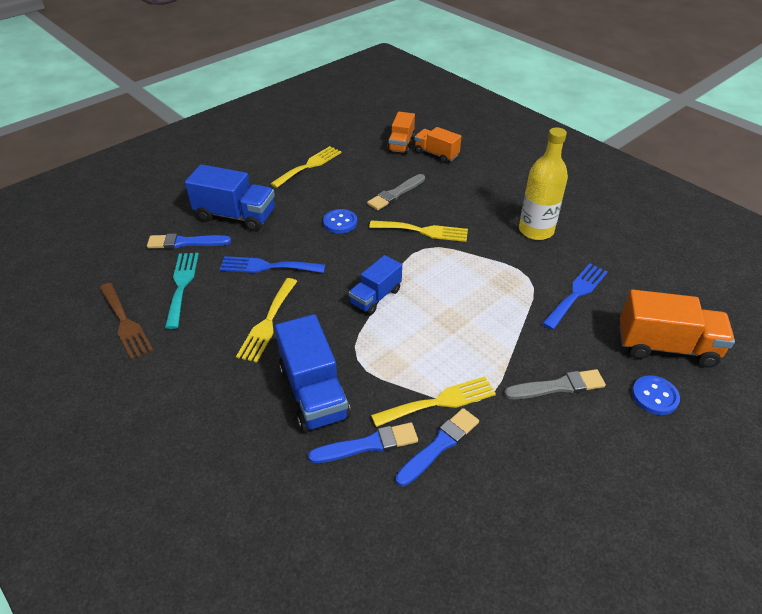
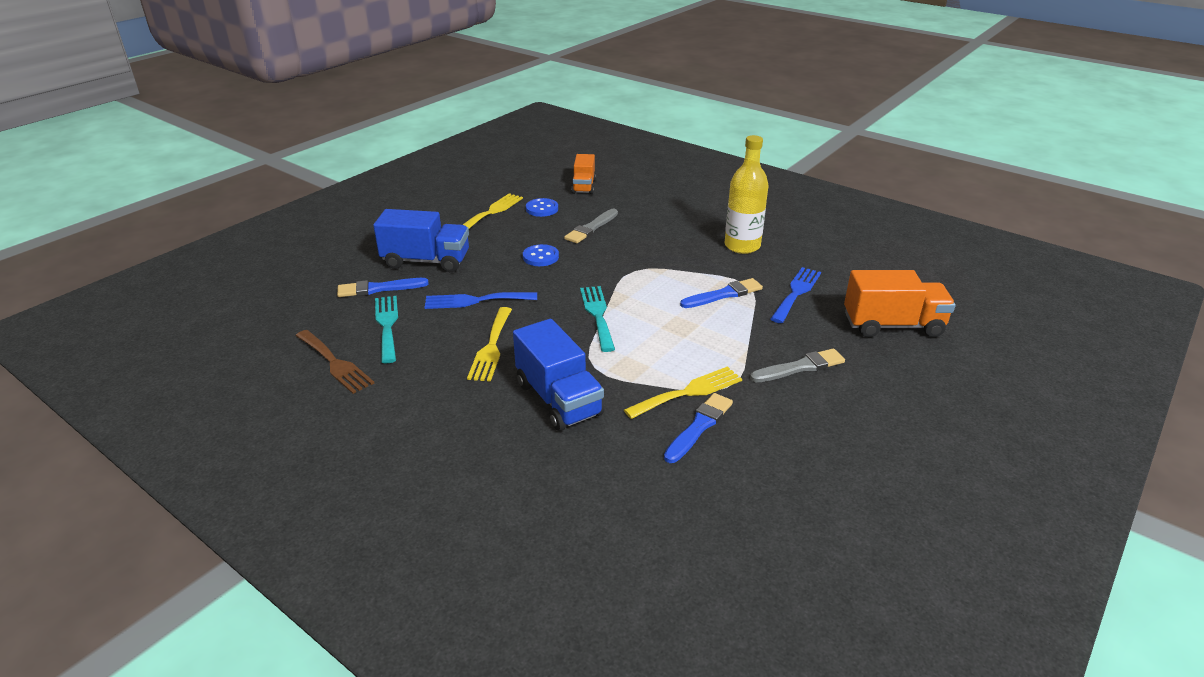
camera: 10 degrees left, 10 degrees down
(368, 444) = (627, 434): blue brush -> blue brush (723, 294)
(375, 297) = (597, 315): blue truck -> turquoise fork
(423, 231) = (629, 256): yellow fork -> none
(436, 154) = (623, 192): orange truck -> none
(654, 396) = (893, 365): blue button -> blue button (542, 209)

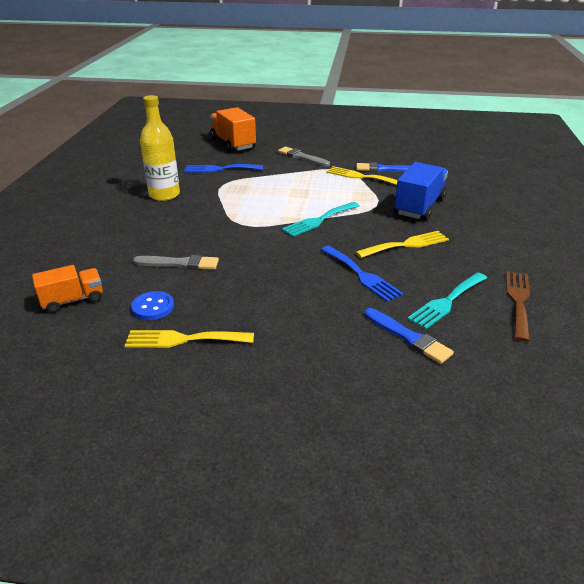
camera: 120 degrees left, 0 degrees up
(426, 261) = (331, 333): blue truck -> none
(540, 257) = (259, 271): blue button -> none
(723, 294) = (245, 187): blue brush -> none

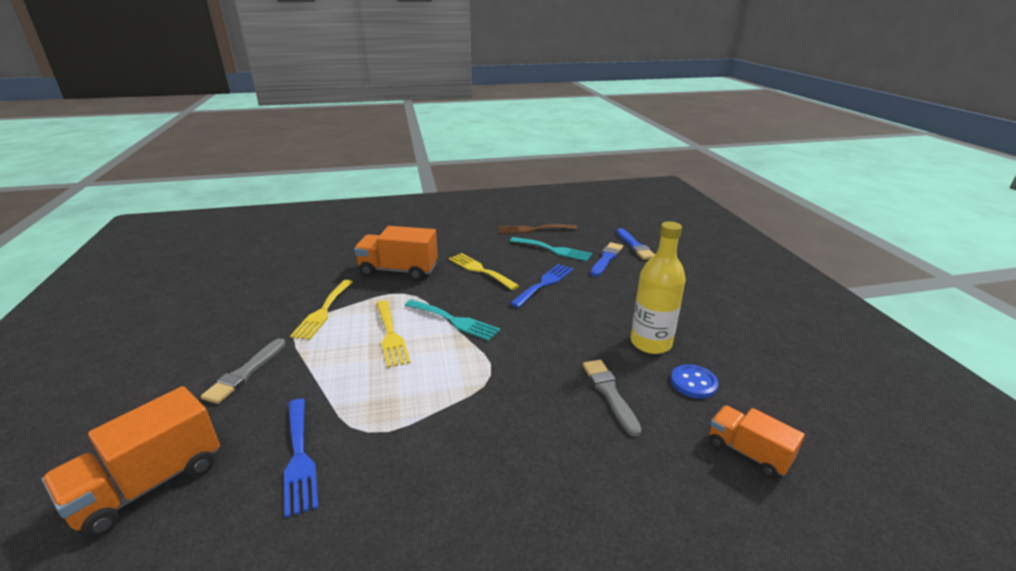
camera: 110 degrees left, 5 degrees down
(164, 195) = (430, 493): yellow bottle -> yellow bottle (650, 343)
(183, 339) = (710, 348): yellow fork -> yellow fork (391, 335)
(384, 169) = (297, 299): blue brush -> blue brush (634, 246)
(419, 206) = (398, 271): blue truck -> orange truck

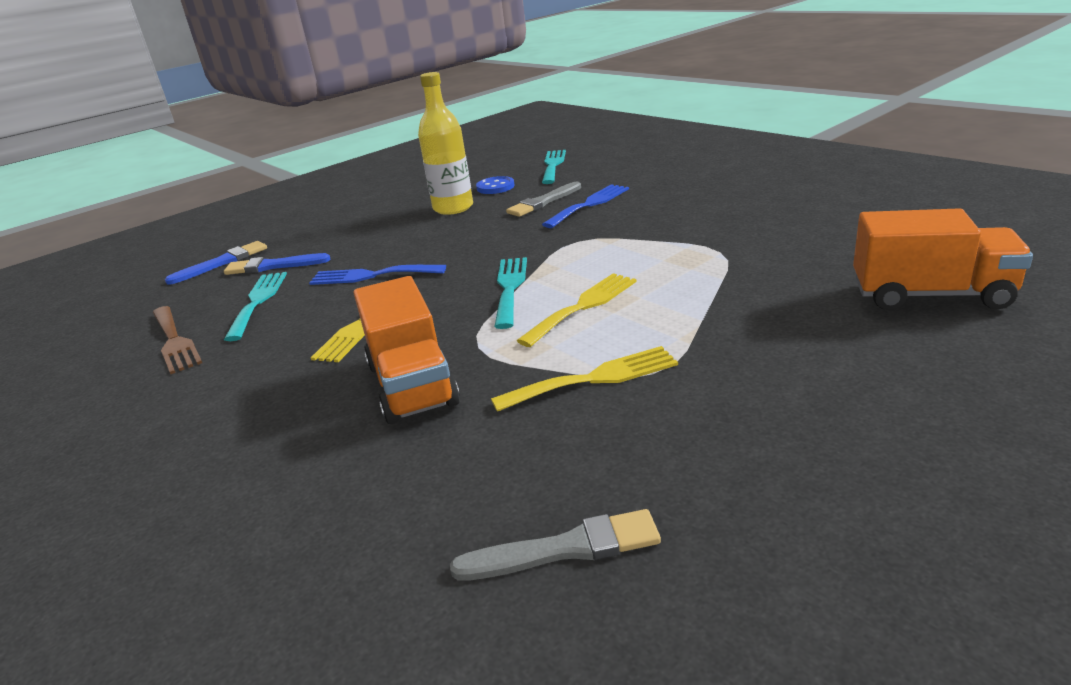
camera: 115 degrees left, 0 degrees up
(245, 373) = (772, 348): grey brush -> grey brush (564, 549)
(299, 457) = (789, 259): blue fork -> blue fork (589, 204)
(747, 452) = (553, 165): orange truck -> turquoise fork

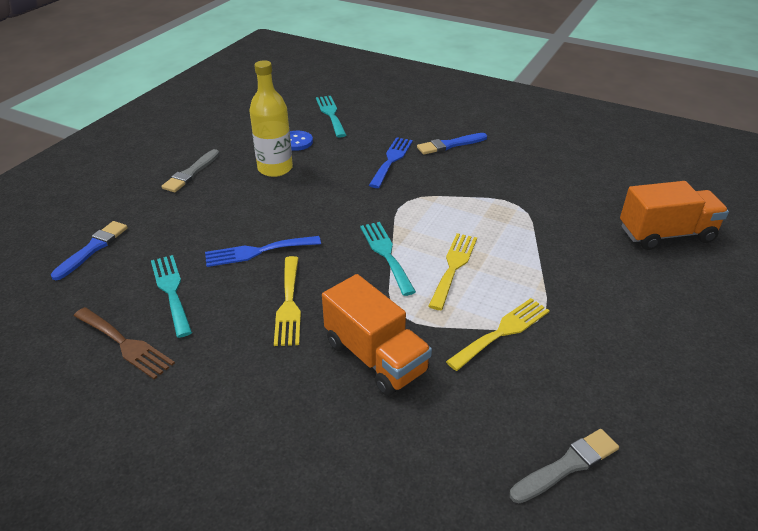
camera: 25 degrees left, 10 degrees up
(274, 266) = (152, 248): blue brush -> blue brush (450, 145)
(544, 202) = (351, 158): grey brush -> grey brush (191, 173)

